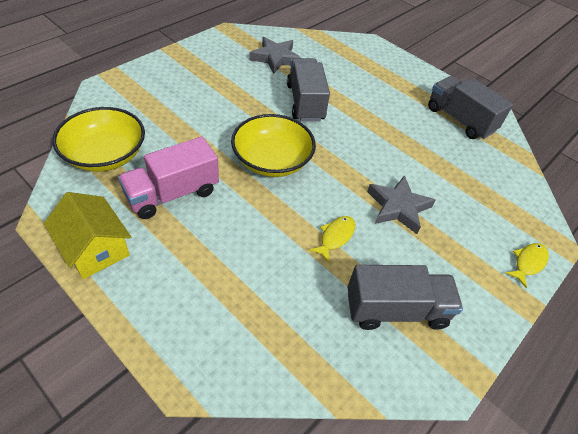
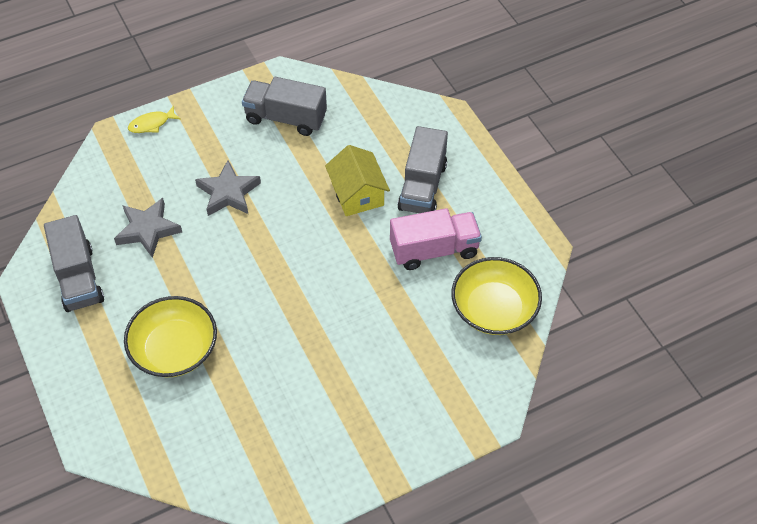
camera: 155 degrees left, 5 degrees up
(95, 248) = (506, 213): yellow house -> yellow house (357, 194)
(272, 160) = (326, 267): yellow bowl -> yellow bowl (174, 349)
(275, 58) = (252, 434): grey star -> grey star (148, 230)
(305, 102) = (251, 342): grey truck -> grey truck (422, 186)
(335, 237) = (302, 179): yellow fish -> none

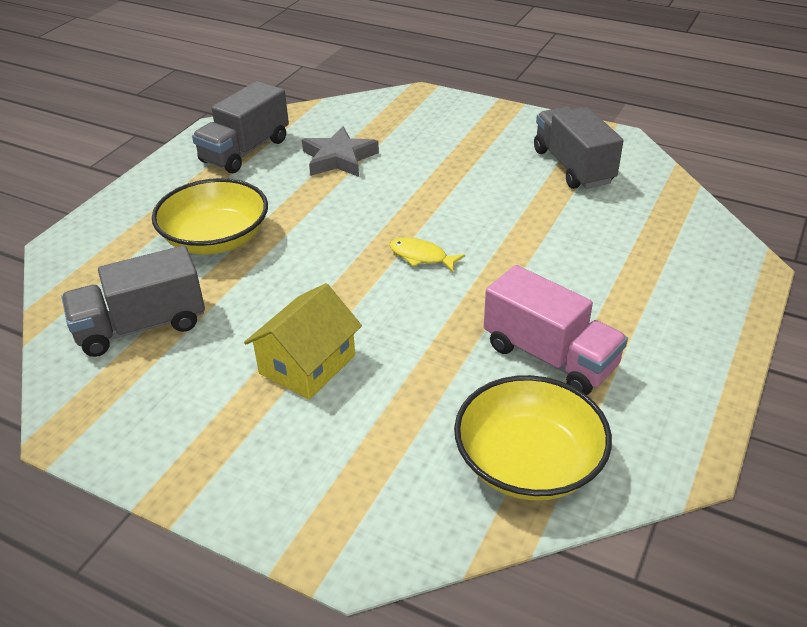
camera: 55 degrees right, 15 degrees down
(151, 124) = (457, 105): yellow fish -> yellow fish (421, 256)
(228, 193) = (437, 179): grey star -> none
(357, 194) = (547, 257): yellow house -> yellow house (307, 364)
(422, 186) = (625, 300): grey truck -> grey truck (141, 326)

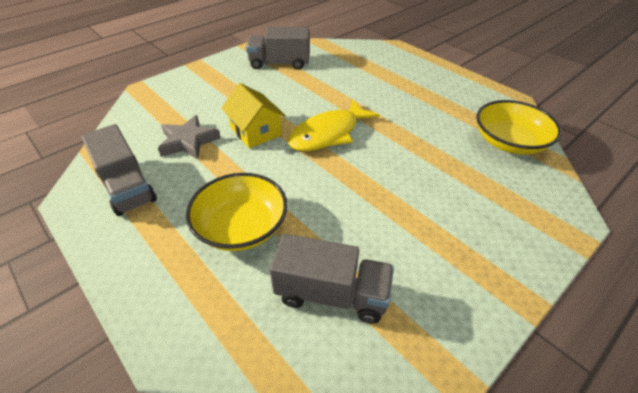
camera: 70 degrees left, 5 degrees up
(141, 326) = (332, 294): grey truck -> grey truck turned 75 degrees counterclockwise
(307, 364) = (411, 205): yellow house -> yellow house (255, 131)
(421, 256) = (328, 134): yellow fish -> yellow fish, size x2.05
(549, 356) = (435, 115): pink truck -> none

